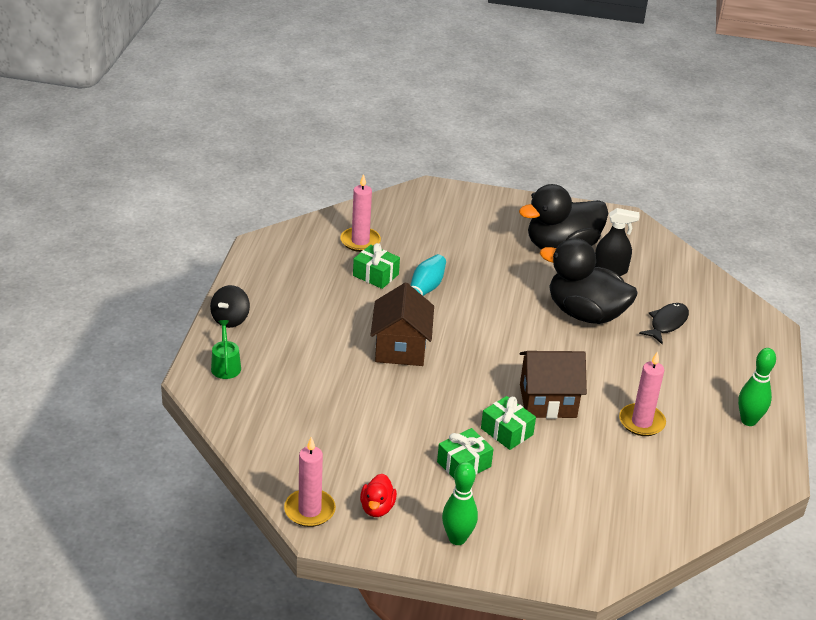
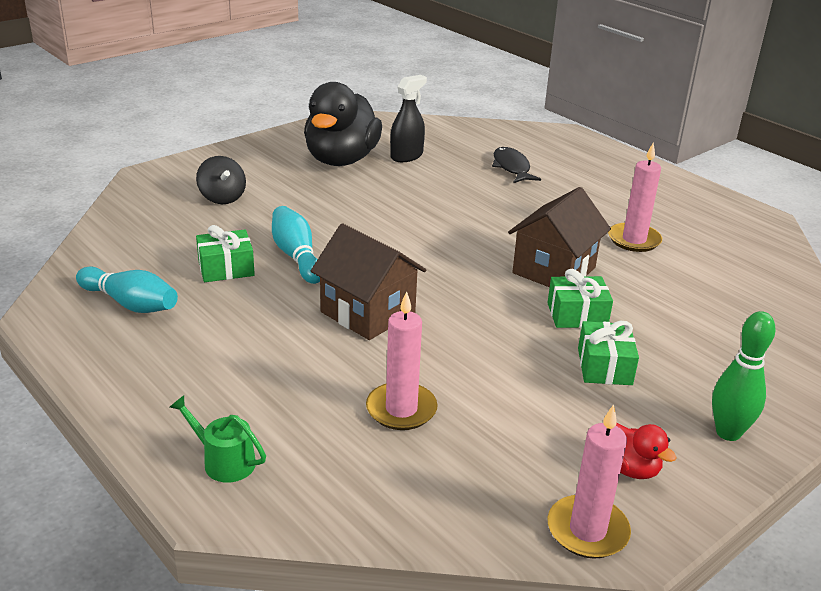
camera: 50 degrees left, 5 degrees down
(230, 319) = (141, 410): black spinning top -> black spinning top (222, 198)
(303, 264) = (130, 304): none -> turquoise bowling pin
(360, 241) = (156, 250): pink candle -> pink candle (401, 409)
(585, 314) = (450, 194): black duck -> none
(748, 421) = (679, 195): green bowling pin -> none

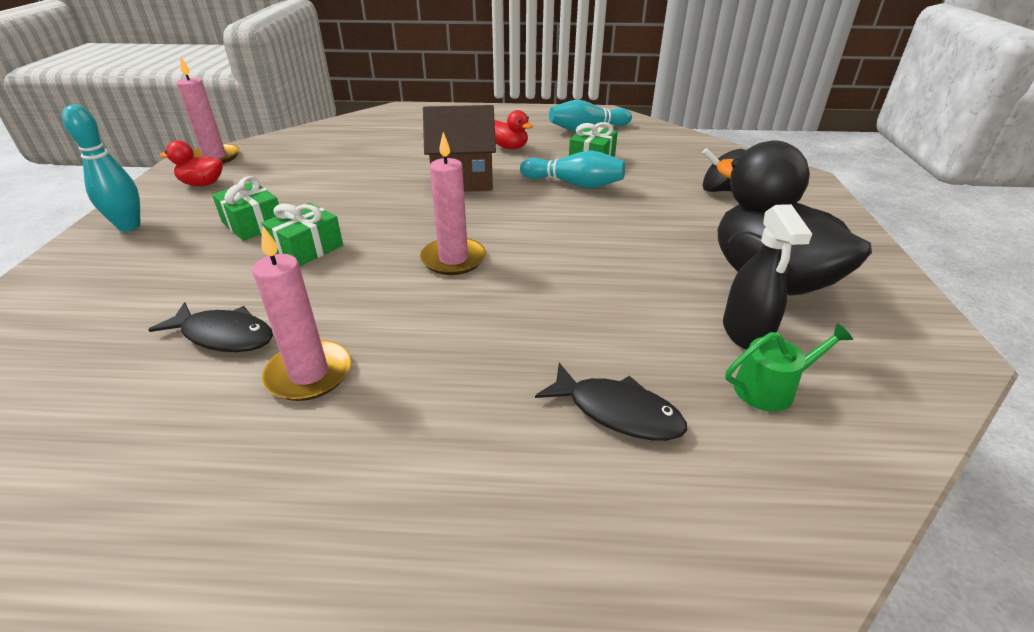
camera: 135 degrees right, 5 degrees up
(224, 461) = (418, 115): green watering can -> green watering can (770, 388)
(253, 326) = (509, 147): none -> red duck
(401, 409) = (367, 154): pink candle -> pink candle (453, 259)
(554, 270) = (368, 277): brown house -> none
(672, 281) = (224, 335): none -> black fish
(728, 433) = (129, 226): green bowling pin -> turquoise bowling pin

